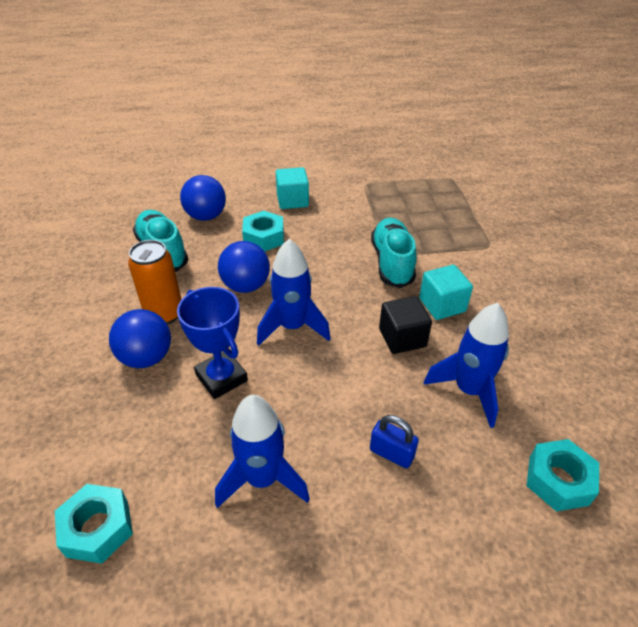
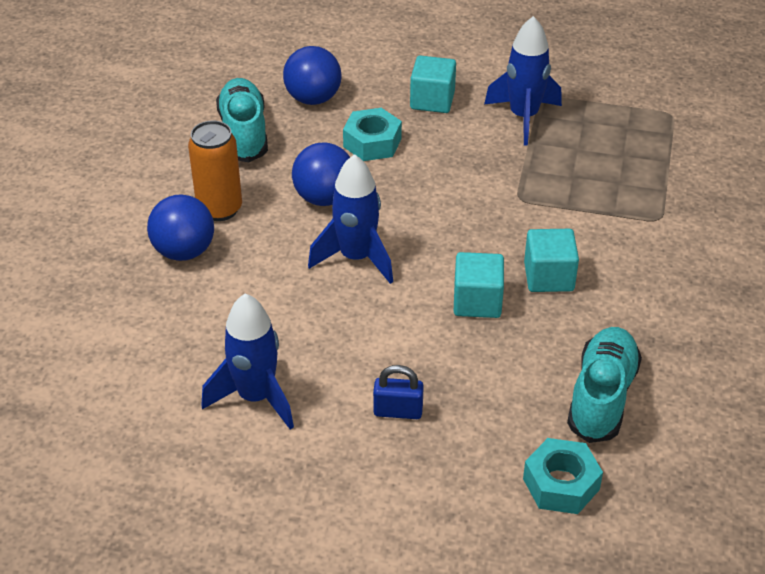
camera: 20 degrees right, 0 degrees up
(98, 528) = (88, 395): turquoise nut -> none
(221, 378) = (254, 292): blue trophy -> none
(391, 453) = (398, 411): blue padlock -> blue padlock turned 45 degrees counterclockwise
(392, 262) = (517, 211): turquoise shoe -> turquoise shoe (601, 397)
(402, 338) = (477, 301): black cube -> turquoise cube
(468, 390) = (520, 375): blue rocket -> blue rocket (523, 117)

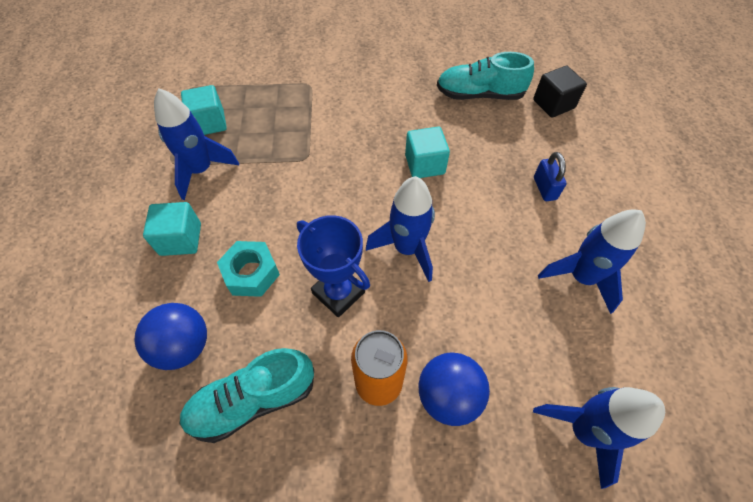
camera: 105 degrees left, 15 degrees up
(103, 335) = (584, 431): none -> blue rocket
(324, 198) = (338, 292): blue ball -> blue trophy
(548, 277) = (385, 131): turquoise cube -> turquoise cube (209, 123)
(561, 484) = (553, 104): turquoise nut -> black cube

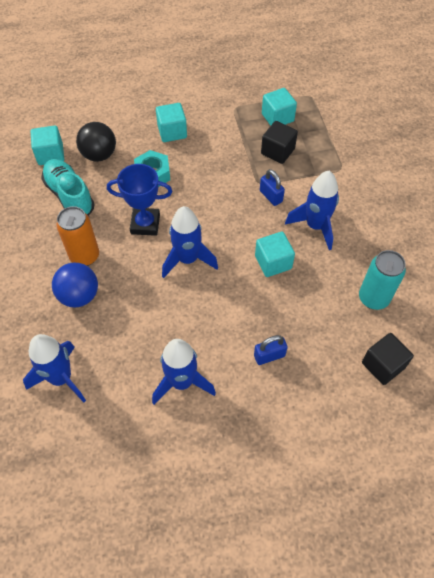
camera: 80 degrees right, 0 degrees up
(149, 430) = (50, 154): none -> turquoise cube
(184, 346) = (99, 155): blue ball -> black ball
(201, 170) = (231, 126): blue rocket -> blue rocket (315, 226)
(264, 132) = (277, 151): none -> black cube
(330, 150) = (271, 196): none -> blue padlock
(338, 292) = (145, 224): blue trophy -> blue trophy turned 60 degrees clockwise
(479, 95) = (373, 298): turquoise shoe -> turquoise can

